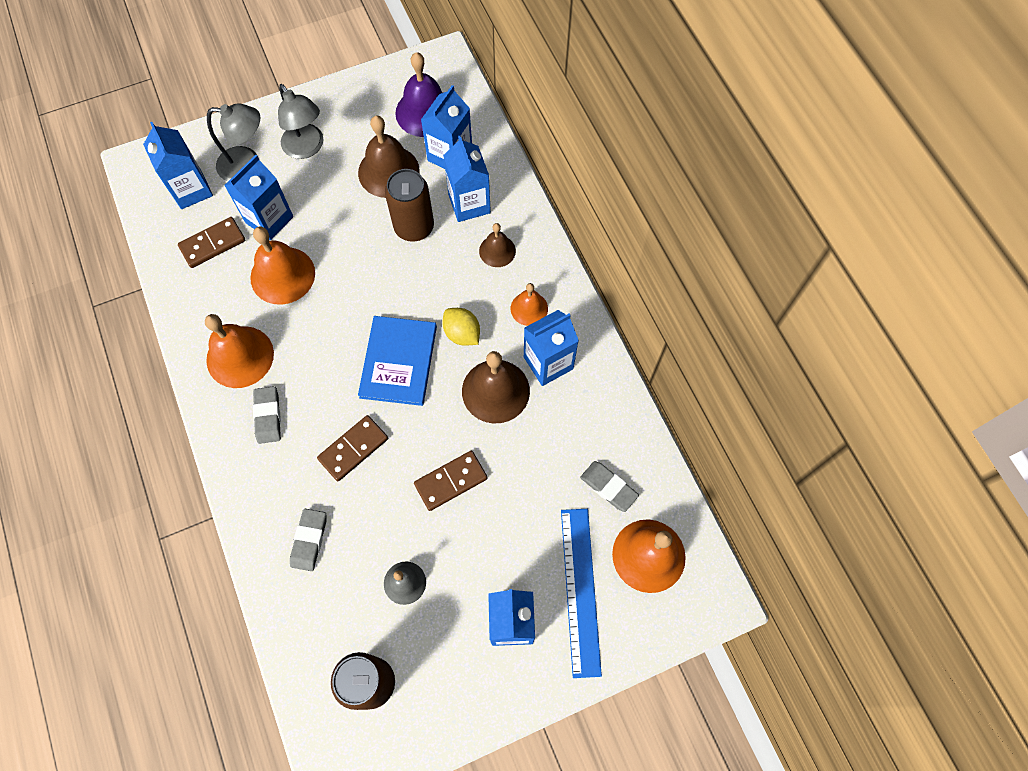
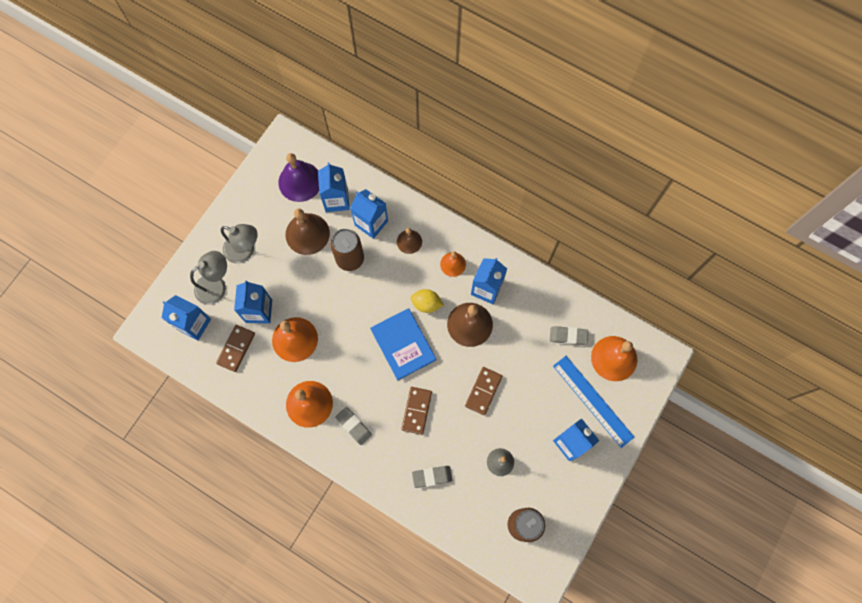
camera: 35 degrees left, 5 degrees up
(309, 540) = (432, 476): grey eraser -> grey eraser turned 75 degrees counterclockwise

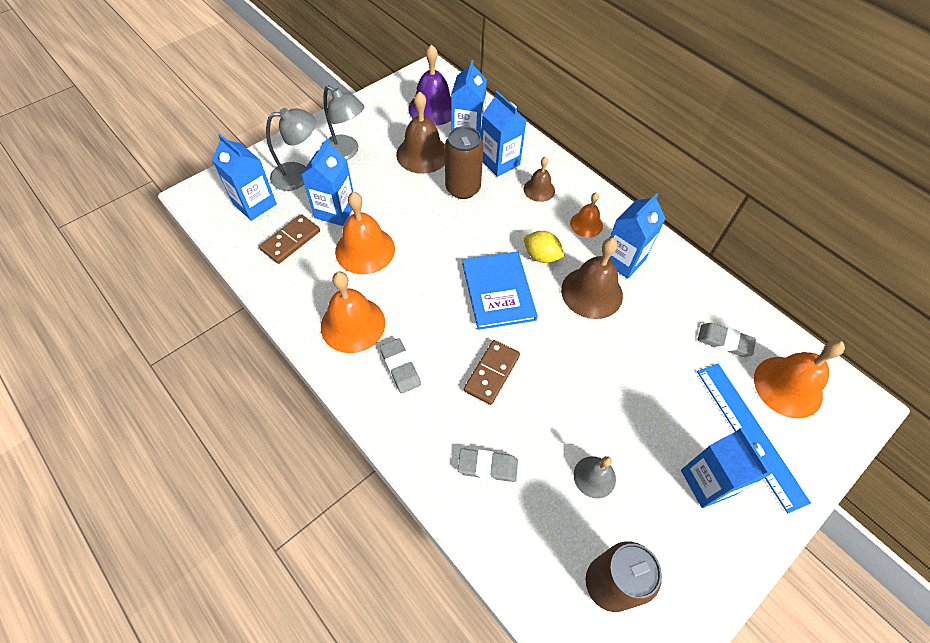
camera: 15 degrees right, 15 degrees down
(483, 391) = (591, 375): brown domino -> none

